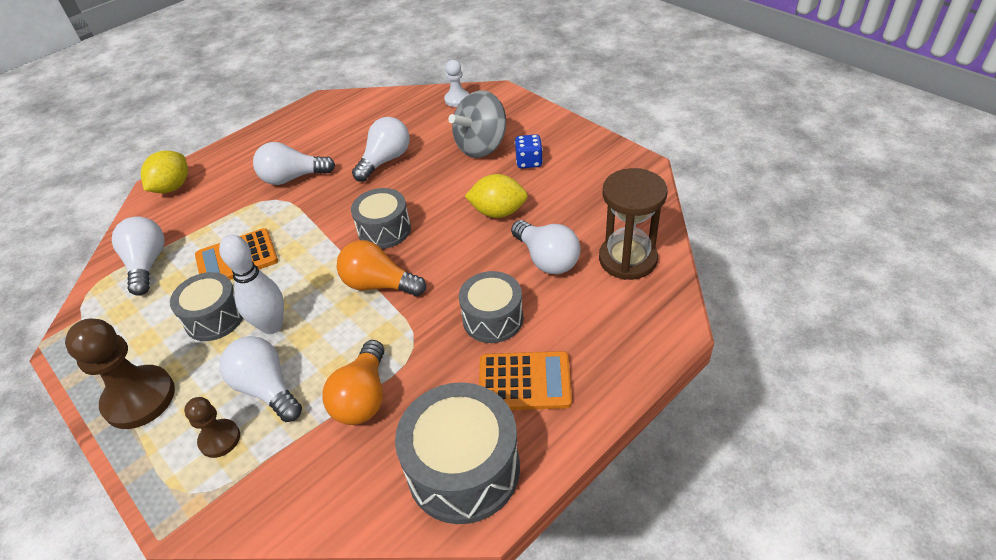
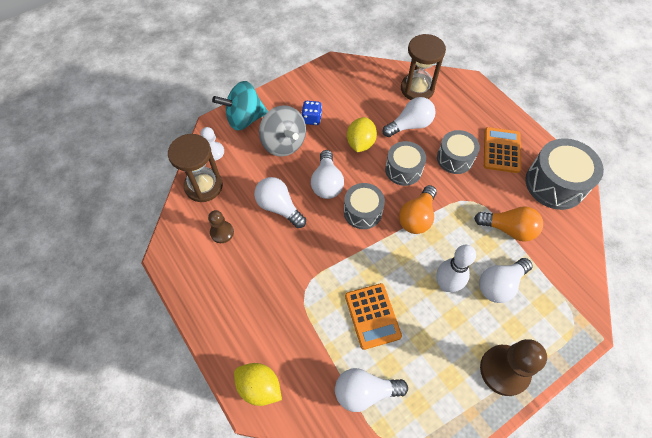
camera: 85 degrees left, 15 degrees up
(215, 318) = (434, 326): grey drum -> grey drum (403, 170)
(219, 439) = (537, 310): brown pawn -> brown pawn (222, 232)
(293, 178) = (279, 278): white light bulb -> white light bulb (327, 183)
(409, 103) = (203, 186): none -> brown hourglass
(512, 110) = (244, 119): none -> turquoise spinning top

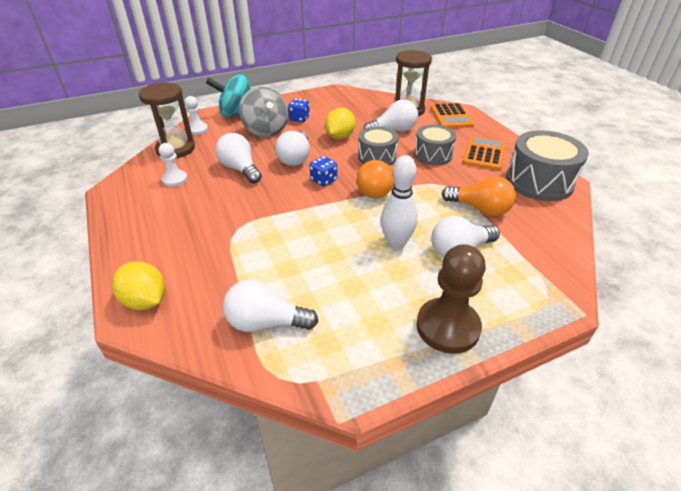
camera: 10 degrees right, 20 degrees down
(222, 232) = (175, 179): brown pawn -> white pawn
(362, 212) = (323, 180): grey drum -> blue dice
(372, 316) = (302, 258): orange calculator -> orange calculator (451, 117)

